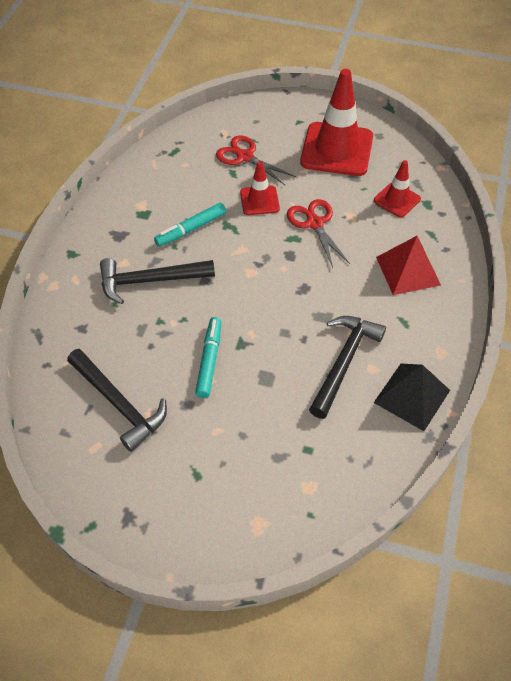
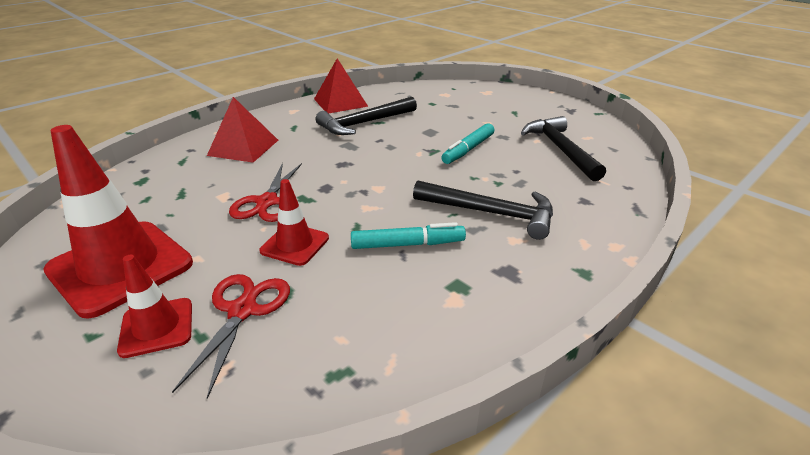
camera: 150 degrees left, 20 degrees down
(245, 156) = (243, 310): red scissors -> red scissors turned 150 degrees counterclockwise
(397, 200) = (160, 192): red traffic cone -> red traffic cone (157, 327)
(412, 396) = (340, 102): black pyramid -> red pyramid

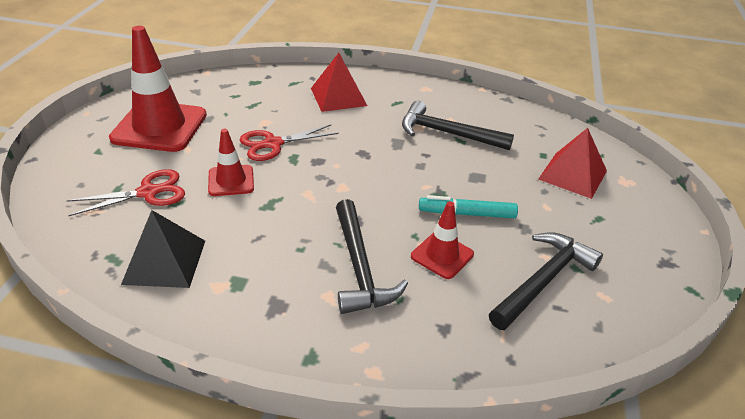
camera: 55 degrees right, 5 degrees up
(157, 327) = (116, 169): red traffic cone -> red traffic cone (442, 255)
(340, 102) = (473, 103): red pyramid -> red pyramid (573, 175)
(383, 329) = (164, 262): none -> black pyramid
(407, 244) = (272, 235): turquoise marker -> none

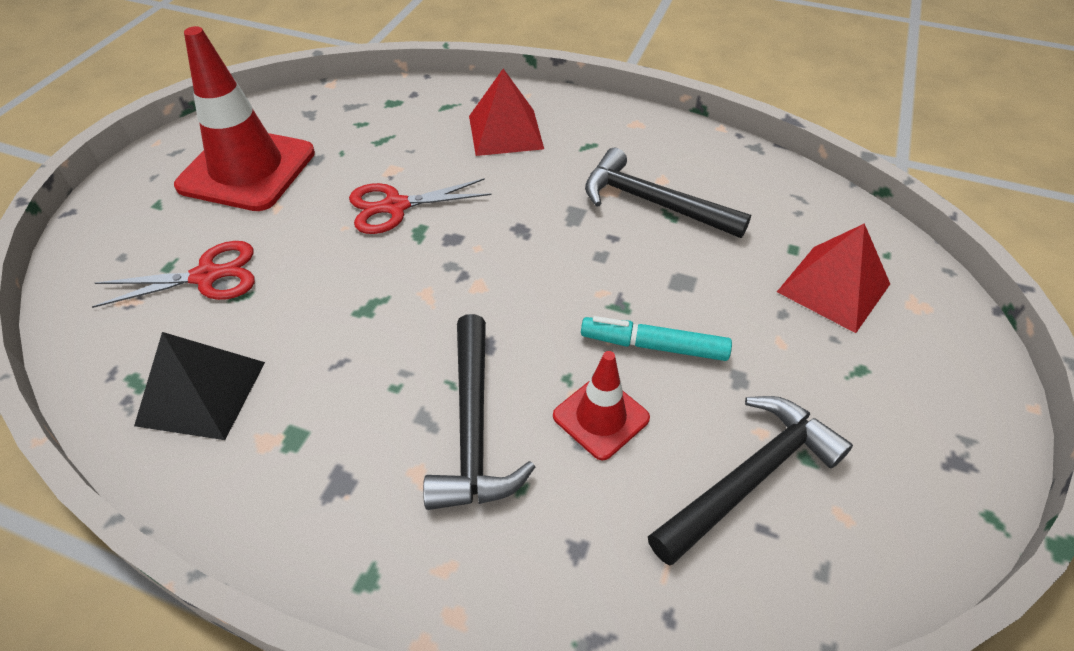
camera: 10 degrees right, 10 degrees up
(231, 181) = (323, 264): red traffic cone -> none

